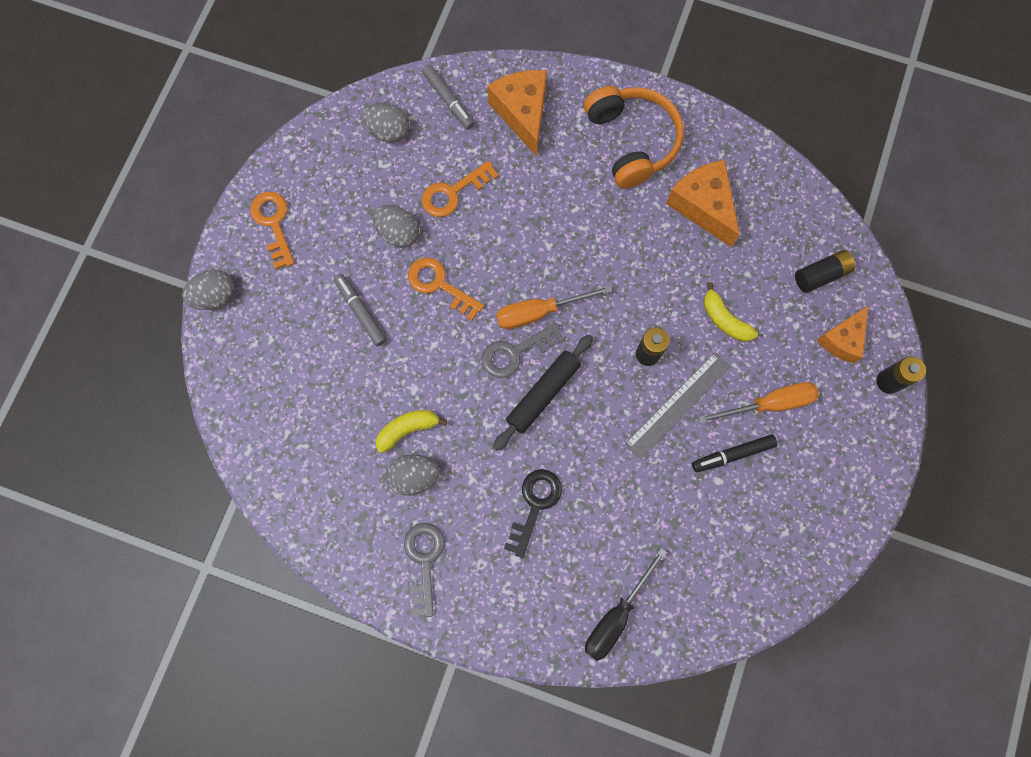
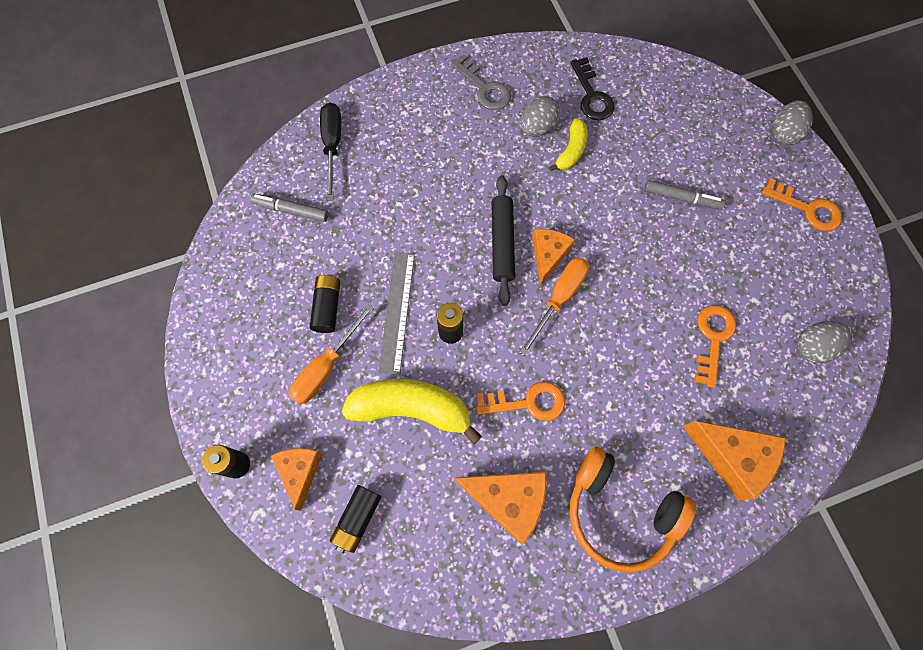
camera: 140 degrees right, 5 degrees down
(398, 233) = (718, 273): grey egg -> none
(439, 285) = (649, 260): orange key -> orange key (527, 402)
(448, 100) = (800, 416): grey marker -> grey marker (291, 210)
(515, 352) = (548, 256): grey key -> orange cheese
(534, 505) = (443, 169): black key -> black key (592, 95)
(724, 319) = (411, 409): yellow banana -> yellow banana, size x1.82
(733, 454) = (327, 307): black marker -> black battery

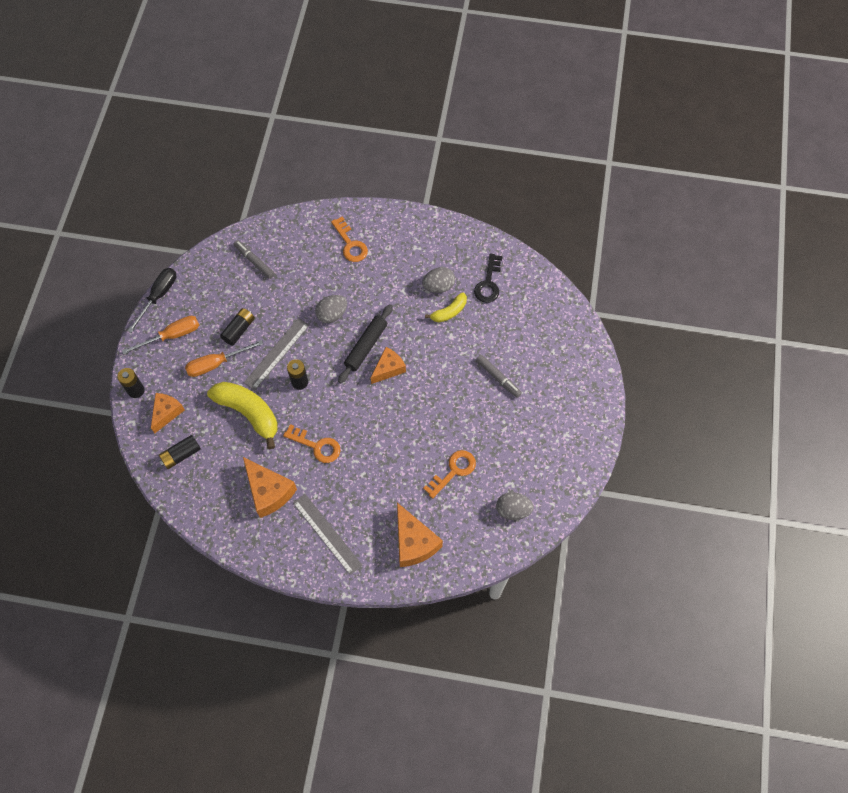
camera: 30 degrees right, 5 degrees down
(332, 146) = (304, 234): black screwdriver -> black screwdriver (158, 296)
(484, 88) = (422, 243): grey key -> none
(559, 298) = (377, 397): orange screwdriver -> orange screwdriver (172, 336)
(619, 512) = (327, 533): orange headphones -> grey ruler
(783, 133) = (598, 372): grey egg -> grey egg (332, 314)
(807, 208) = (576, 427): orange key -> orange key (350, 244)

